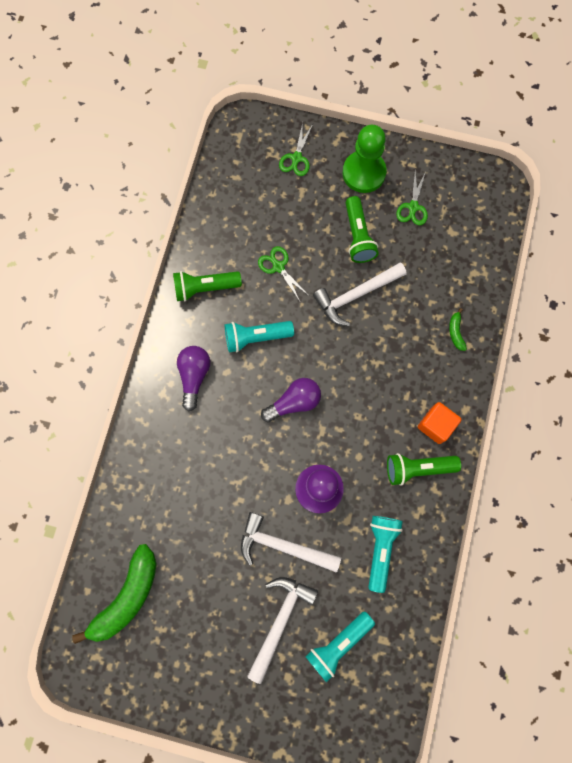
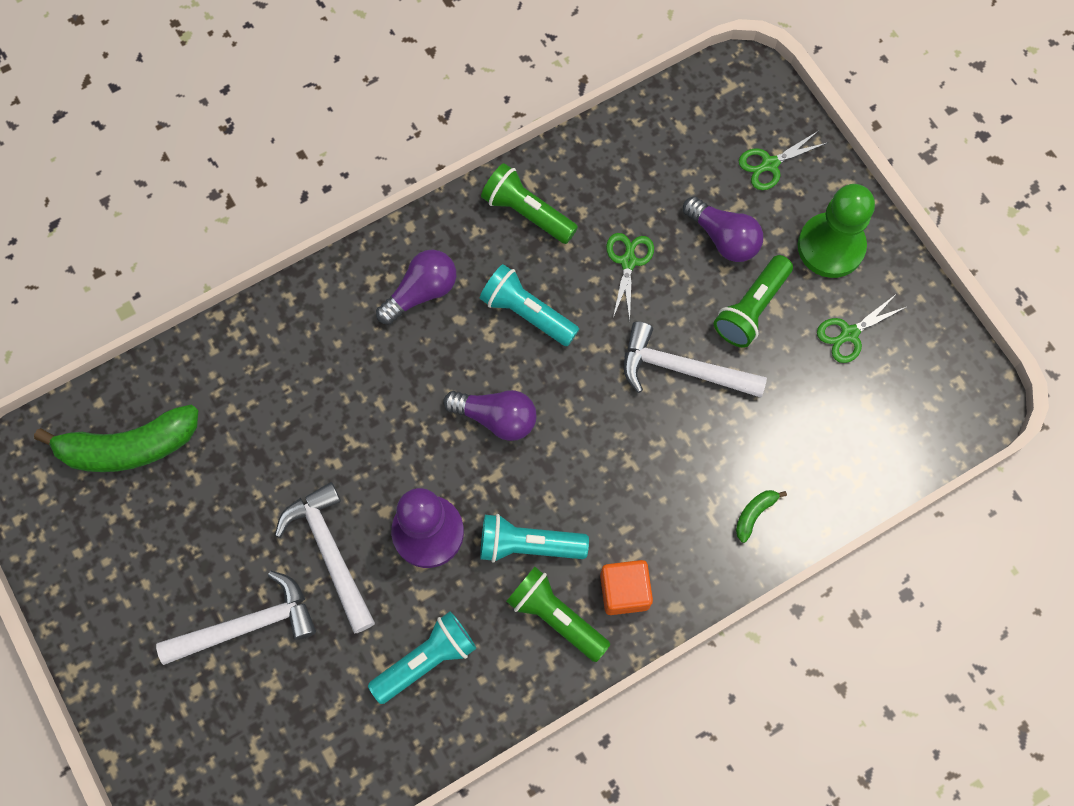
camera: 45 degrees right, 5 degrees down
(311, 214) = (723, 238): none -> purple light bulb
(338, 644) = (280, 710): turquoise flashlight -> turquoise flashlight (528, 545)

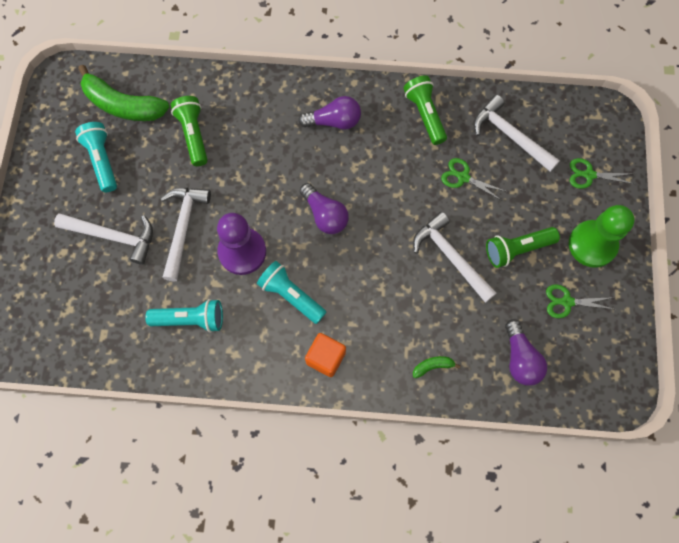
camera: 35 degrees right, 0 degrees up
(527, 313) = (384, 169): turquoise flashlight -> turquoise flashlight (102, 161)
(556, 617) = (277, 345): green flashlight -> green flashlight (193, 135)
(628, 261) = (463, 177): green scissors -> green scissors turned 105 degrees counterclockwise
(647, 174) = (510, 136): none -> white hammer
(723, 238) = (529, 199): purple light bulb -> purple light bulb (520, 358)

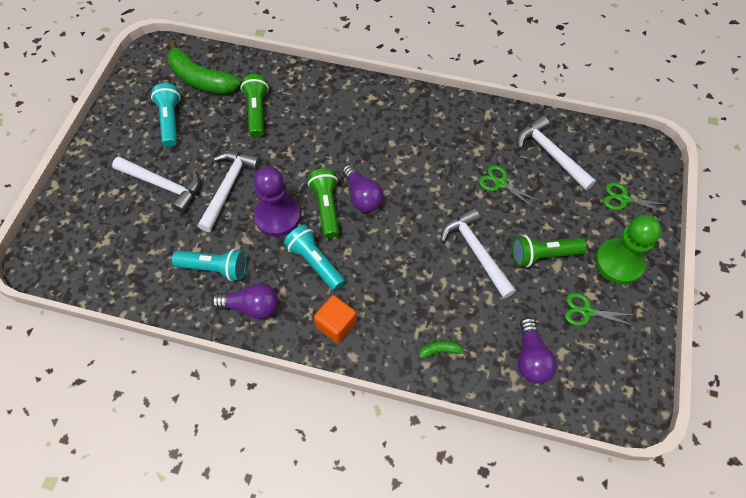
camera: 10 degrees right, 10 degrees down
(334, 121) = (387, 119): purple light bulb -> purple light bulb (251, 306)
(425, 115) = (472, 125): green flashlight -> green flashlight (326, 207)

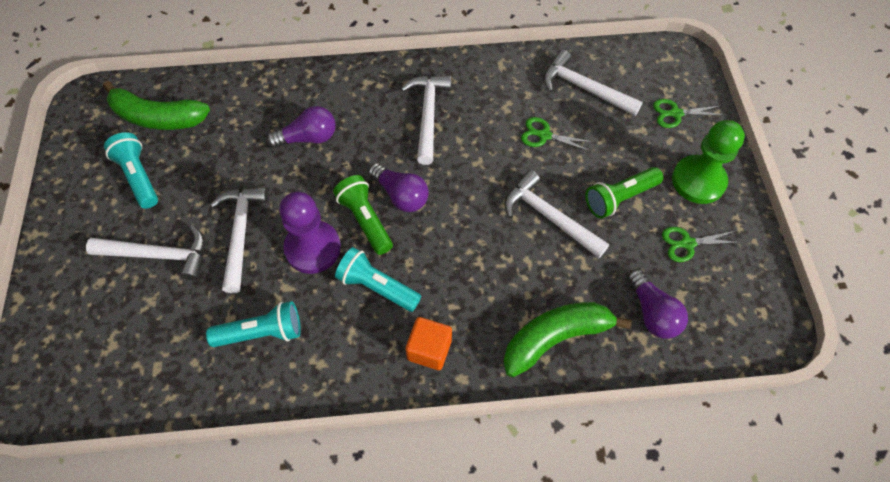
camera: 20 degrees left, 0 degrees up
(251, 306) = (323, 362): purple light bulb -> purple light bulb (308, 138)
(257, 112) = (241, 136): green flashlight -> none
(409, 138) = (428, 115): none -> white hammer
(441, 350) = (555, 338): green banana -> green banana, size x2.37

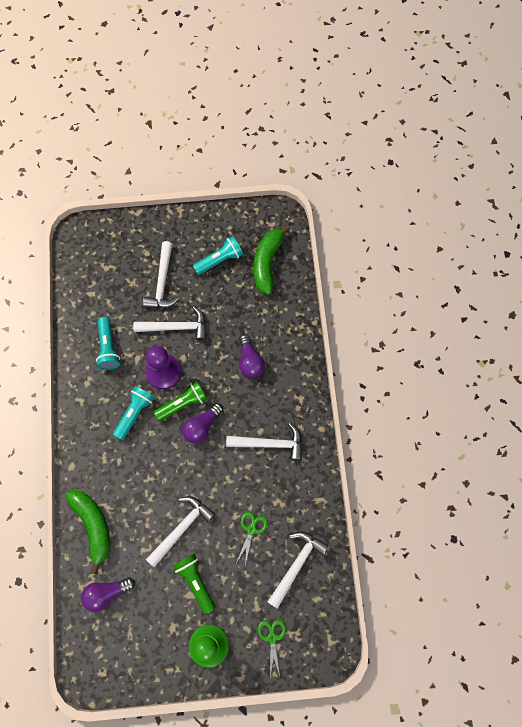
camera: 90 degrees right, 10 degrees up
(429, 349) = (91, 446): orange cube -> none
(687, 243) = (157, 627): green scissors -> none

